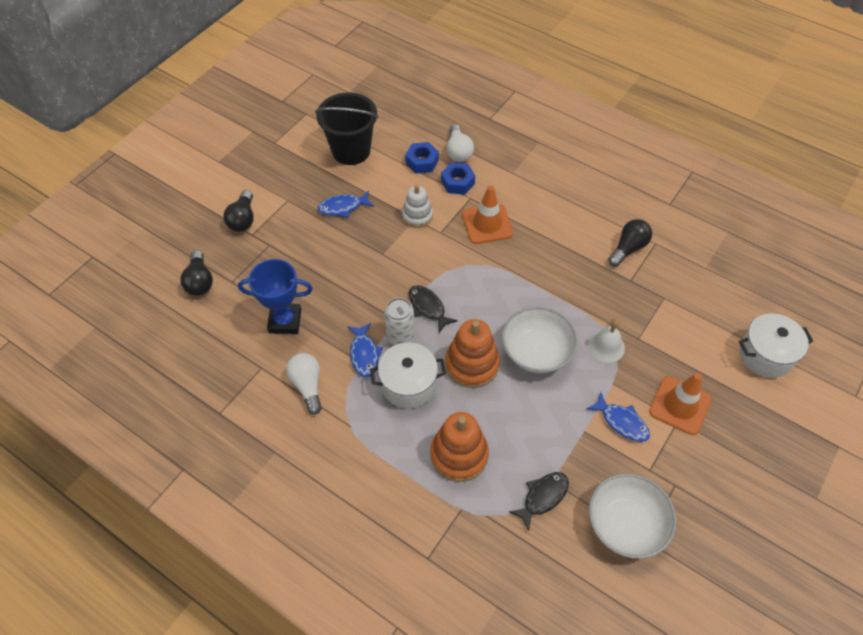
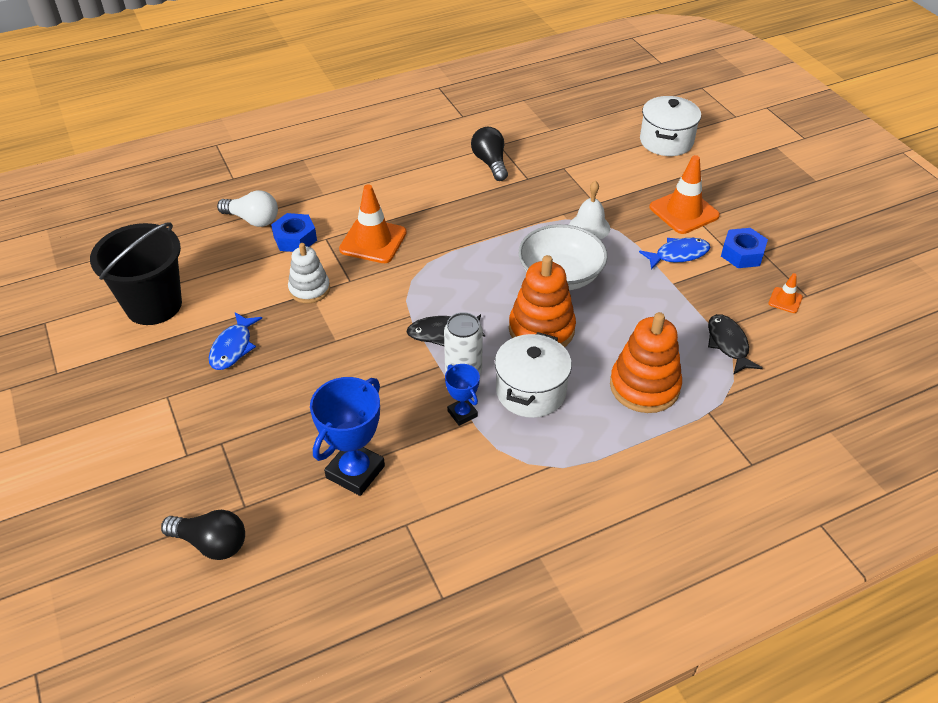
camera: 60 degrees left, 10 degrees down
(243, 219) = (152, 454): black light bulb -> none
(307, 386) = (467, 485): white light bulb -> none
(364, 354) = (462, 413): blue fish -> blue trophy
(422, 162) = (236, 253): blue nut -> blue nut (742, 254)
(626, 524) = (785, 300): white bowl -> orange traffic cone

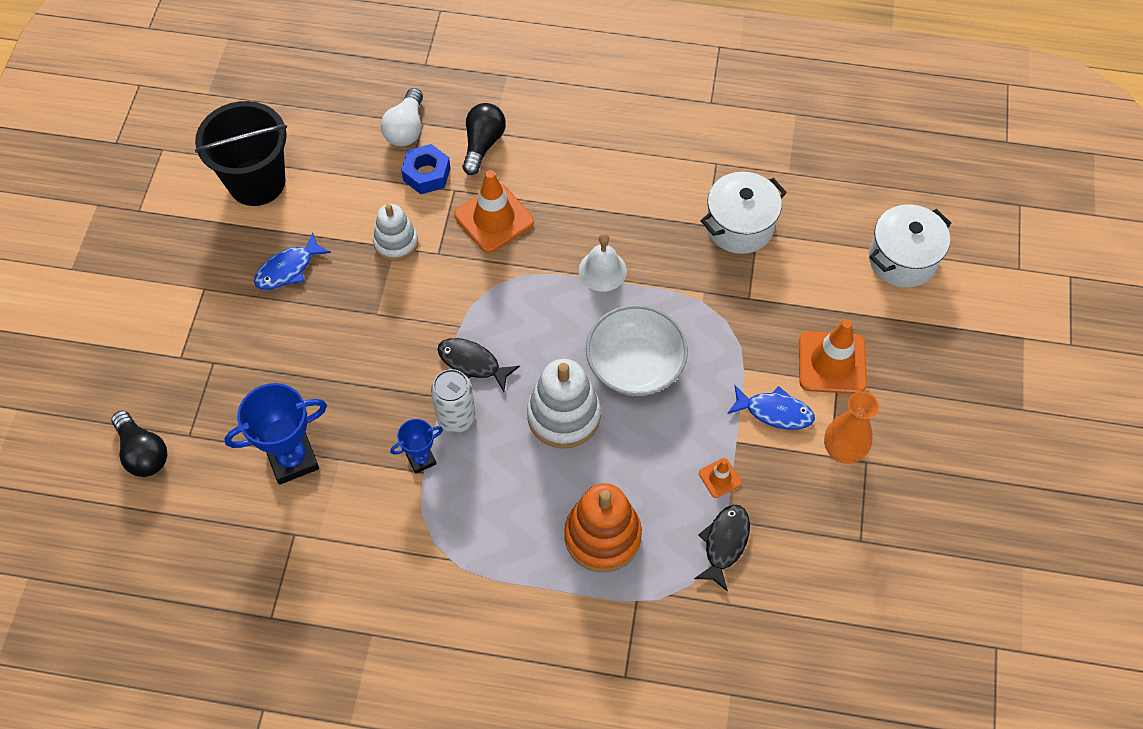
camera: 35 degrees right, 15 degrees up
(253, 220) = (406, 128): white light bulb -> white light bulb turned 45 degrees clockwise
(462, 413) = (421, 459): blue trophy -> blue trophy turned 60 degrees clockwise
(490, 163) = (686, 183): black light bulb -> black light bulb (483, 144)
(531, 391) = (497, 475): white pot -> white pot (739, 226)
(541, 329) = (563, 415): orange stacking toy -> white stacking toy
(589, 227) = (715, 324): white bell -> white bell (602, 270)
(742, 254) = (842, 451): blue nut -> orange vase
(785, 300) = (831, 532): orange traffic cone -> orange traffic cone (719, 478)

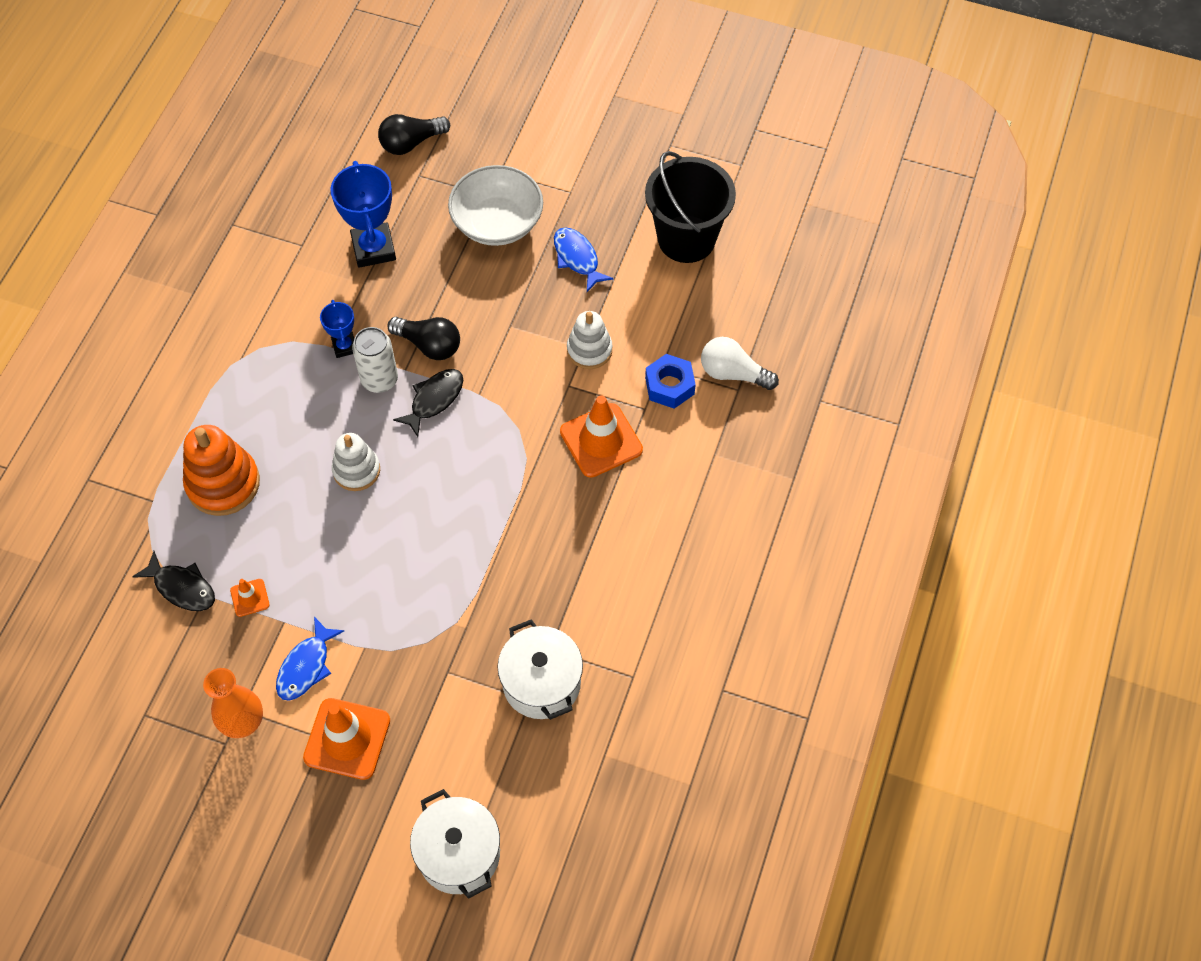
camera: 100 degrees right, 0 degrees up
(483, 144) = (700, 442): black light bulb -> black light bulb (429, 345)
(563, 415) = (356, 470): white stacking toy -> white stacking toy, size x0.65
(602, 270) = (514, 533): white bell -> none
(635, 365) = (395, 544): white bowl -> white bowl (497, 222)

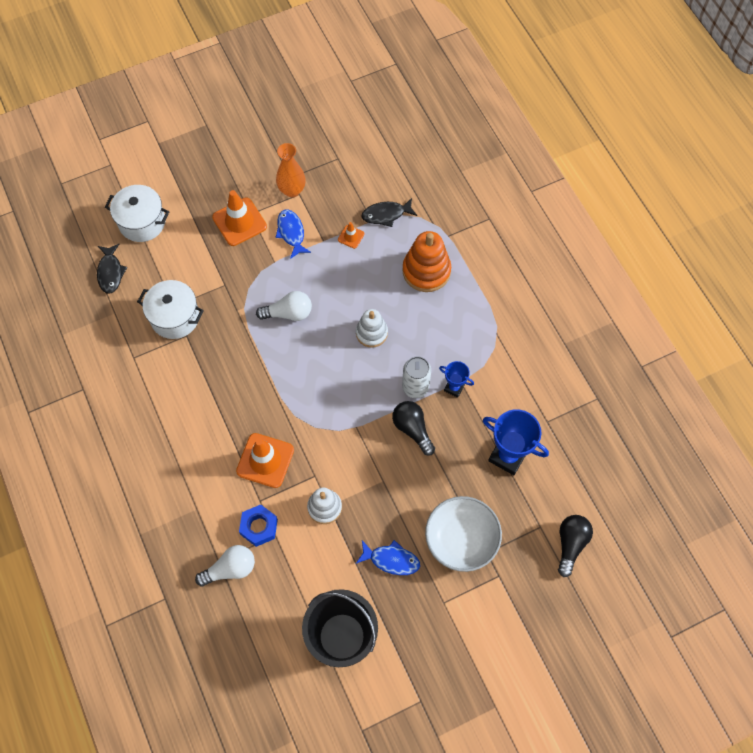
camera: 135 degrees right, 5 degrees up
(415, 571) = (288, 313): none -> white light bulb
(429, 345) = (412, 429): black light bulb -> black light bulb turned 75 degrees clockwise
(434, 400) = (375, 402): black fish -> black fish (110, 272)

